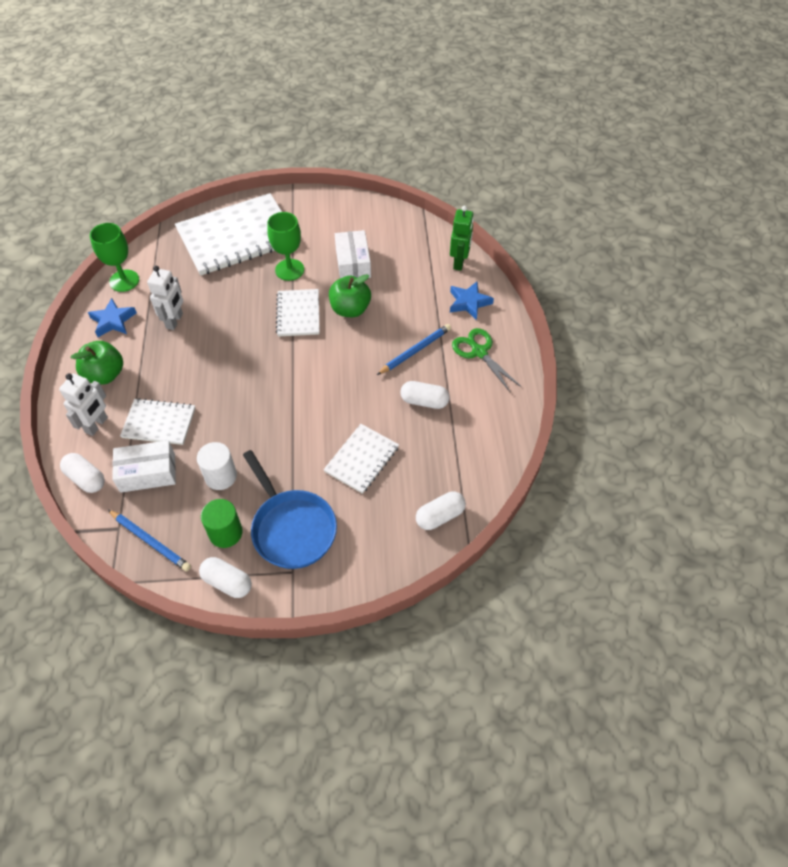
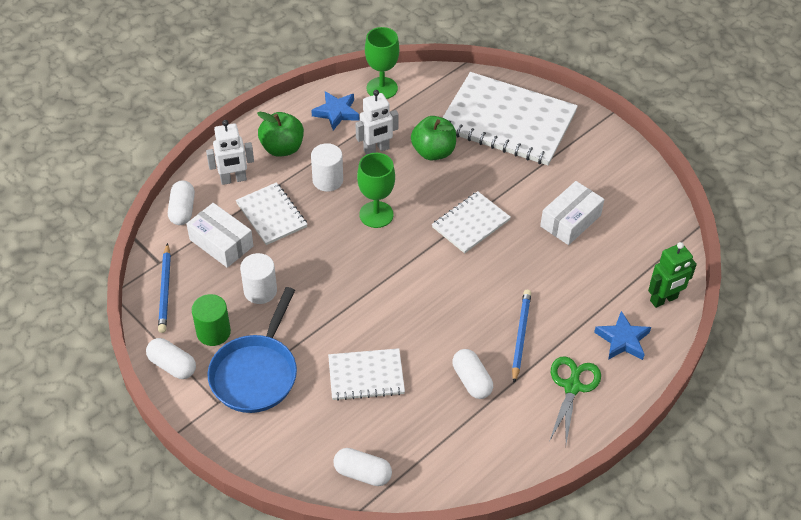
camera: 50 degrees right, 5 degrees down
(168, 367) = (327, 180): none -> white cylinder
(227, 582) = (172, 365): white capsule -> white capsule turned 45 degrees counterclockwise
(289, 270) = (512, 182): green goblet -> green goblet (376, 214)
(350, 309) = (515, 256): green apple -> green apple (433, 152)
(415, 351) = (520, 336): blue pencil -> blue pencil turned 90 degrees counterclockwise

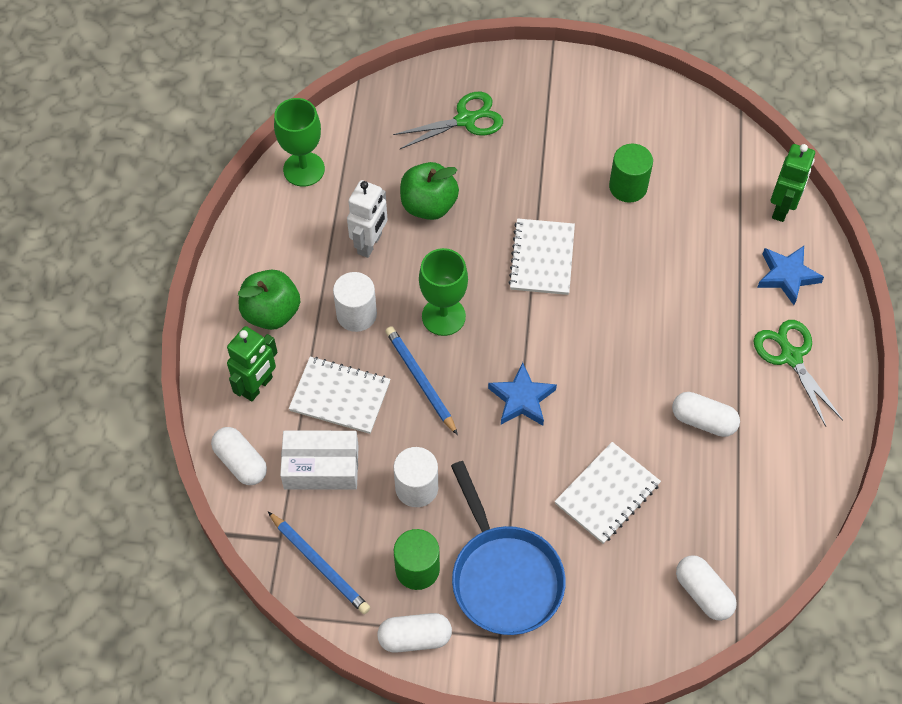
camera: 40 degrees left, 10 degrees up
(233, 179) = (257, 386): white robot -> green robot
(336, 112) = (286, 231): blue star -> blue star (522, 399)
(362, 473) = (703, 593): white capsule -> white capsule turned 75 degrees clockwise
(507, 121) = (466, 120): white notebook -> green scissors
(520, 336) = (700, 341): blue pencil -> blue pencil (420, 380)
(570, 221) = (628, 187): white box -> green cylinder

